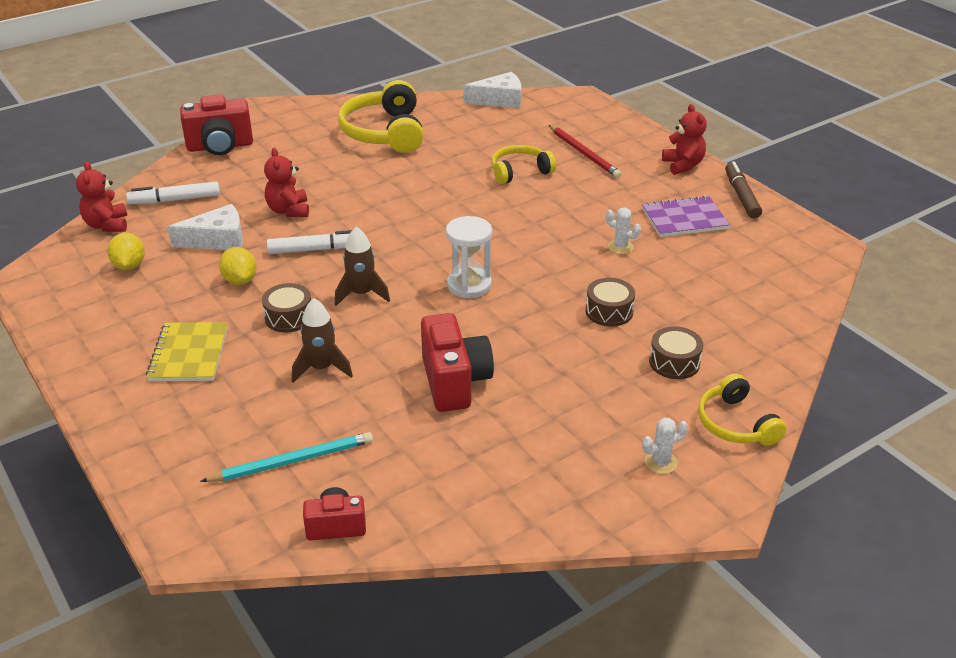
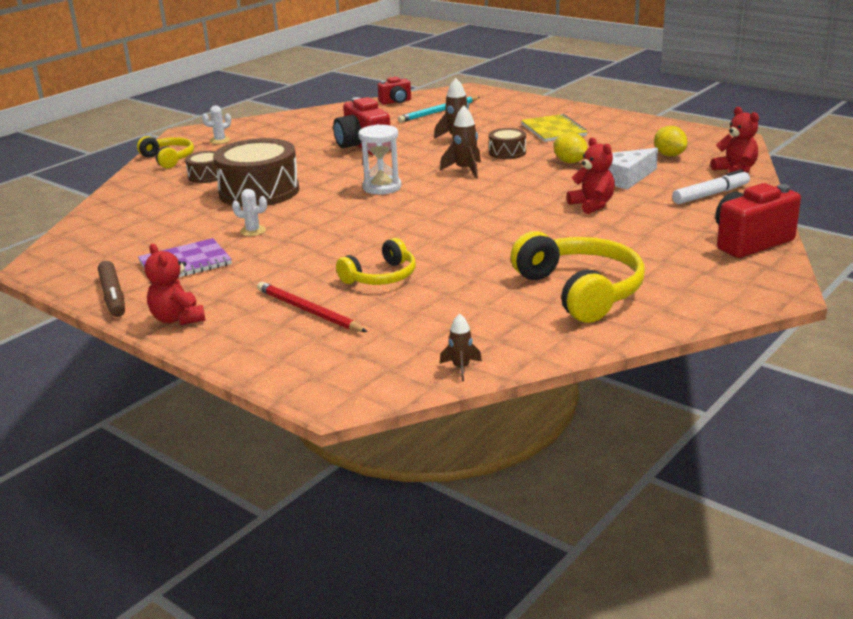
camera: 165 degrees right, 10 degrees down
(316, 249) = (532, 186): white marker -> none
(500, 100) = (461, 368): white cheese -> brown rocket
(609, 311) = (259, 191): brown drum -> brown drum, size x2.01

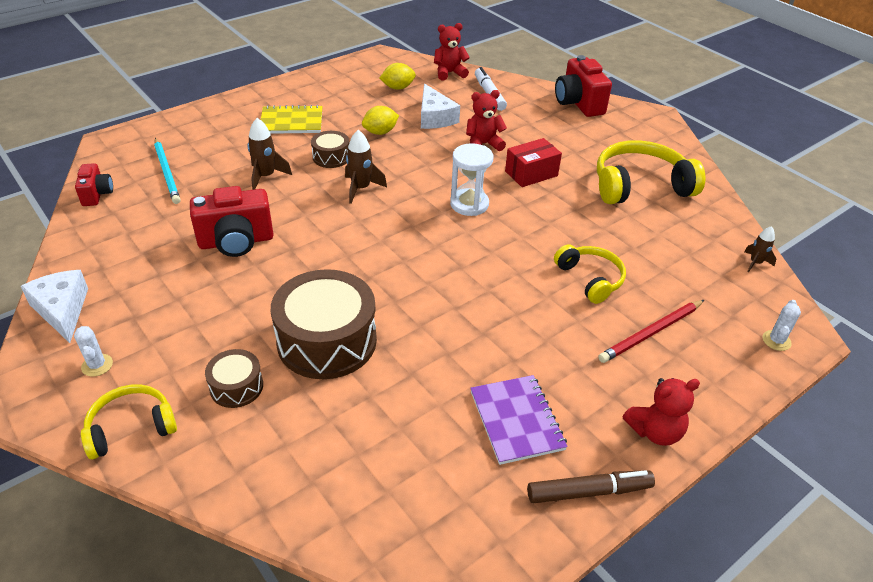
camera: 80 degrees left, 15 degrees up
(253, 231) = (447, 356): white cactus -> white cactus (776, 340)
(268, 122) = (62, 310): none -> white cheese
(382, 187) = (373, 247): white hourglass -> white hourglass (469, 204)
(554, 233) = (531, 173): none -> red box

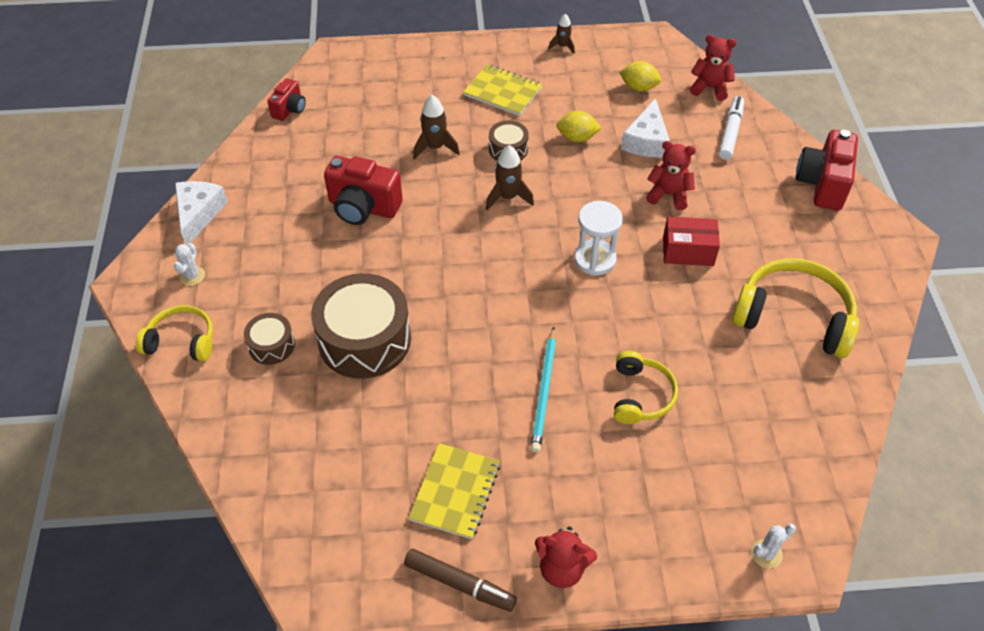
camera: 35 degrees right, 10 degrees up
(167, 172) = (357, 108): turquoise pencil -> turquoise pencil (544, 391)
(517, 420) = (455, 492): purple notebook -> yellow notebook
(651, 333) = (647, 479): red pencil -> none
(755, 263) = (833, 464): brown rocket -> brown rocket (562, 46)

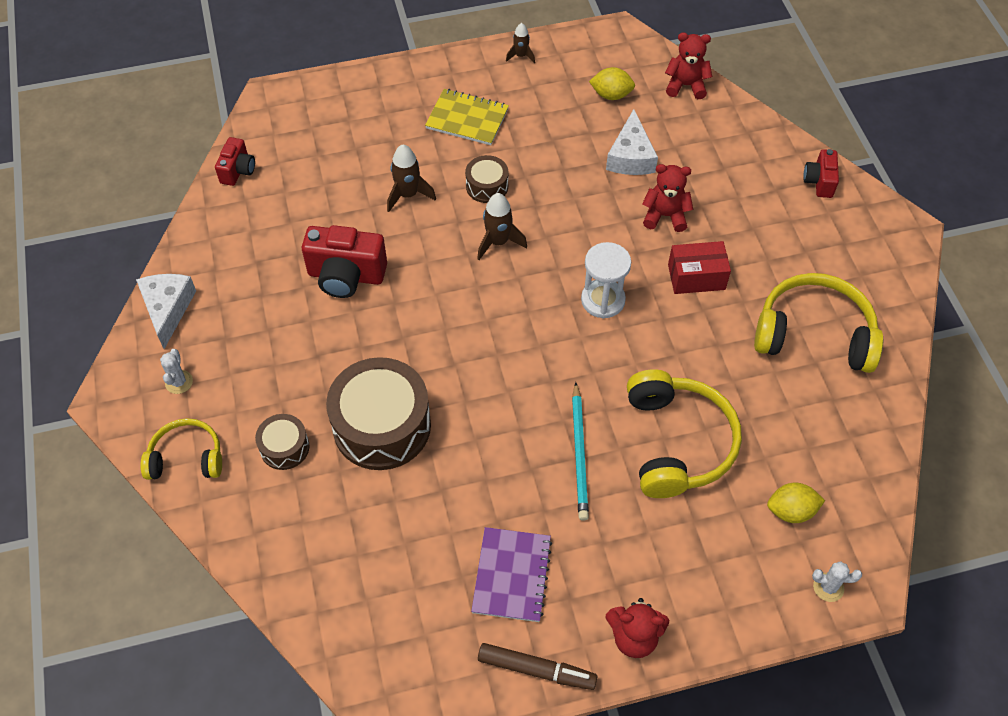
camera: 10 degrees left, 5 degrees up
(455, 492) = (512, 575): yellow notebook -> purple notebook
(577, 138) = (557, 163): yellow lemon -> yellow lemon (791, 511)
(641, 395) = (677, 442): yellow headphones -> yellow headphones, size x1.67
(730, 132) = (716, 135): white marker -> none
(766, 554) = (828, 587): white cactus -> white cactus turned 45 degrees clockwise
(822, 184) = (819, 182): red camera -> red camera, size x0.57

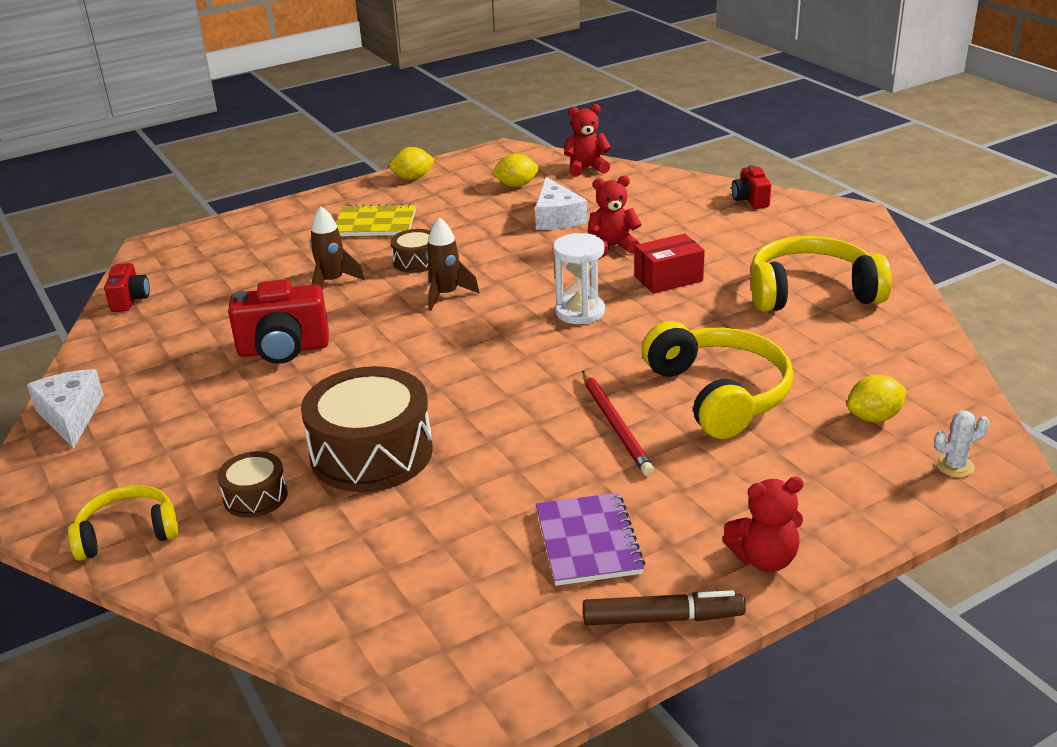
camera: 15 degrees left, 25 degrees down
(179, 382) = (100, 471): white cactus -> none
(521, 56) = (413, 178): brown rocket -> yellow lemon
(579, 454) = (615, 425): turquoise pencil -> red pencil

